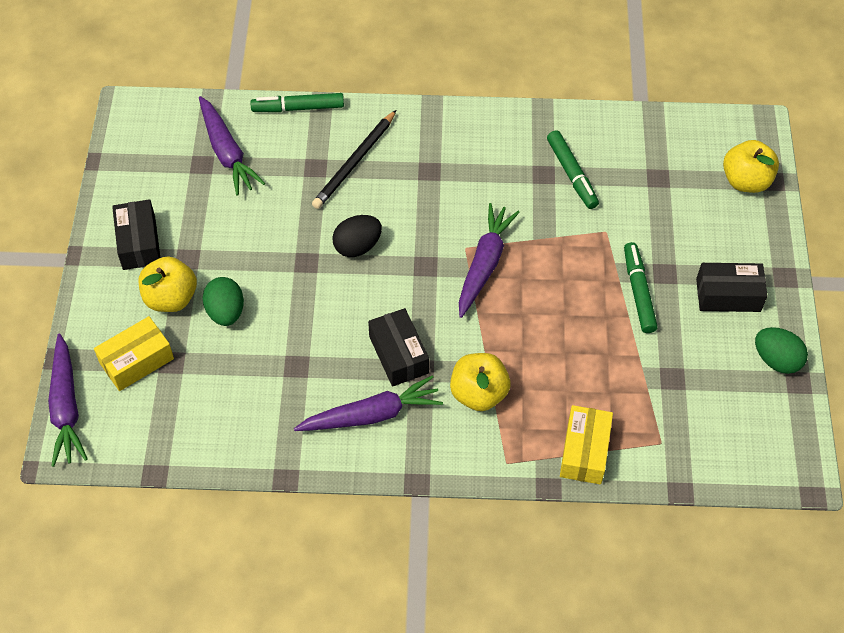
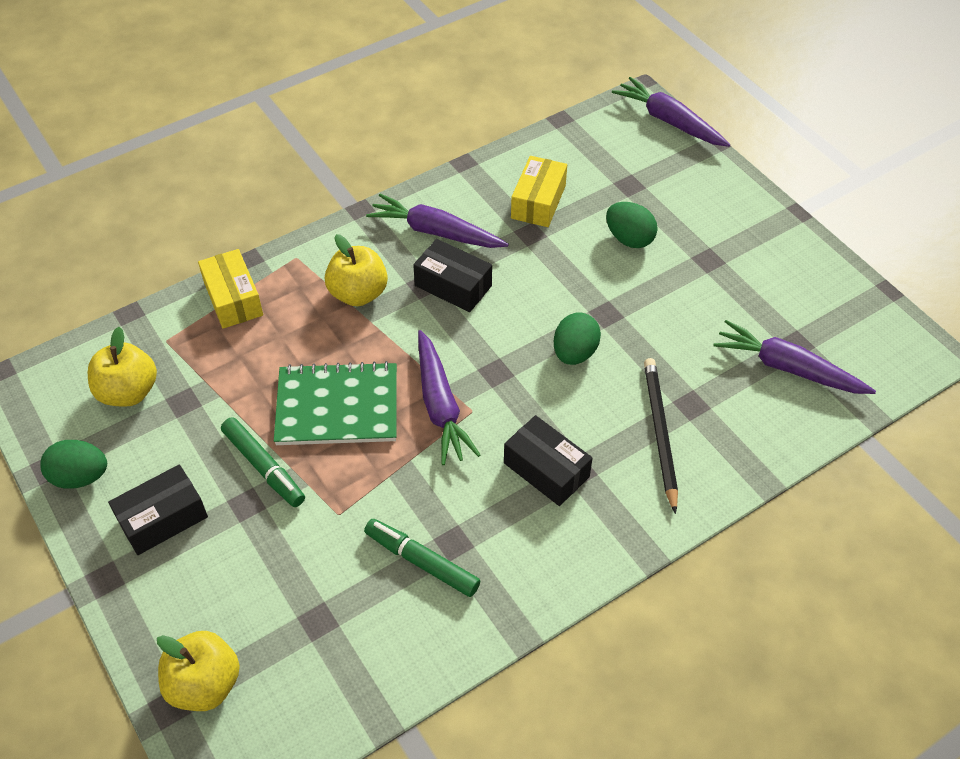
camera: 145 degrees right, 5 degrees down
(137, 361) = (656, 171): yellow box -> yellow box (538, 202)
(139, 243) = (762, 249): black box -> black box (546, 470)
(171, 298) = (684, 224): yellow apple -> yellow apple (128, 392)
(298, 108) = (777, 457): green marker -> none
(357, 246) = (574, 353): black egg -> green egg
(371, 415) = (436, 232): purple carrot -> purple carrot turned 75 degrees clockwise
(558, 306) = (337, 406): none -> green notebook

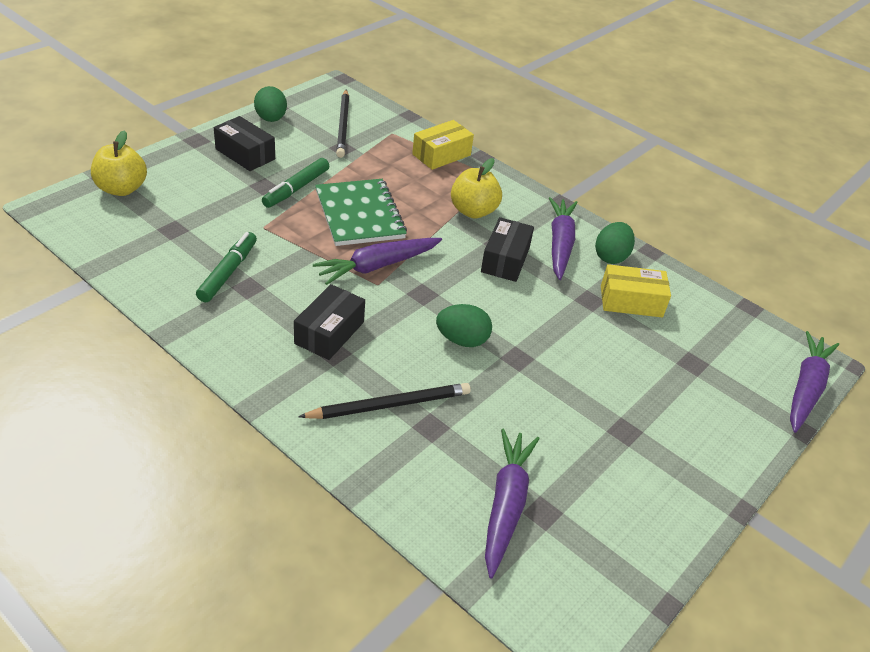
camera: 70 degrees right, 10 degrees down
(128, 392) = (343, 125): yellow apple -> black pencil
(629, 239) = (620, 367): green egg -> green egg (611, 256)

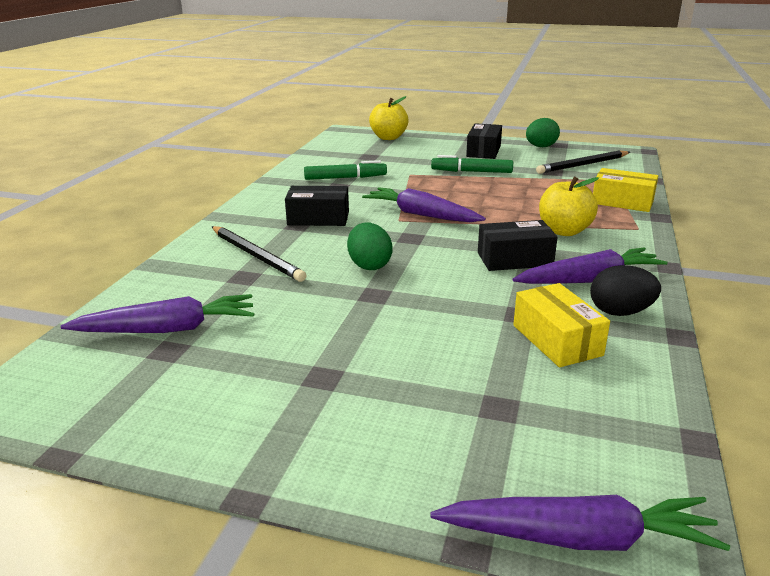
camera: 70 degrees right, 15 degrees down
(359, 214) = (477, 195): green notebook -> none
(611, 256) = (620, 312): green egg -> black egg

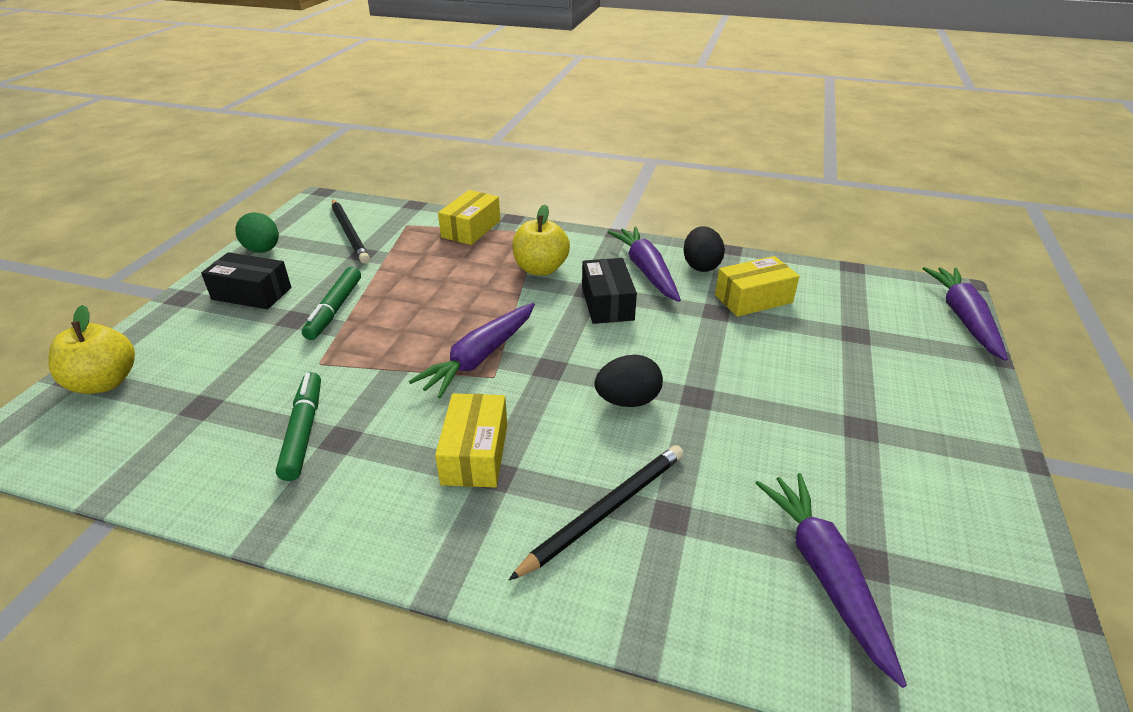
camera: 90 degrees left, 10 degrees up
(318, 218) = (475, 453): black box -> yellow box
(369, 265) = (627, 401): green egg -> black egg

